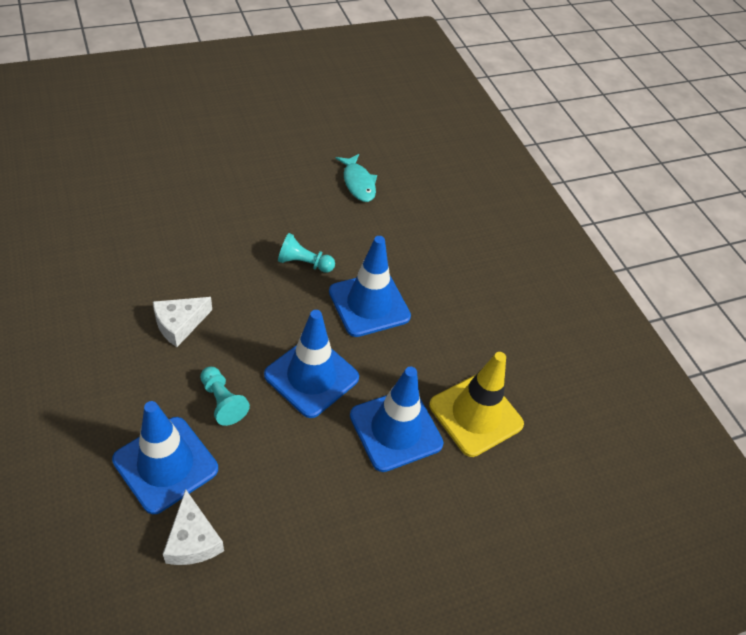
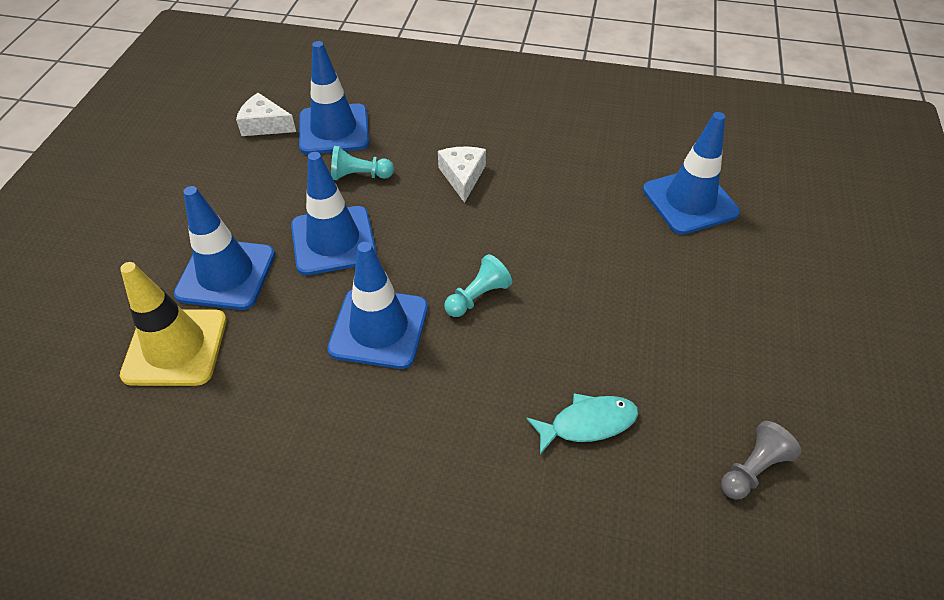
camera: 130 degrees right, 0 degrees up
(130, 180) = (690, 201): none -> blue traffic cone
(336, 120) = (752, 469): none -> grey pawn
(358, 183) = (588, 423): turquoise fish -> turquoise fish turned 150 degrees clockwise

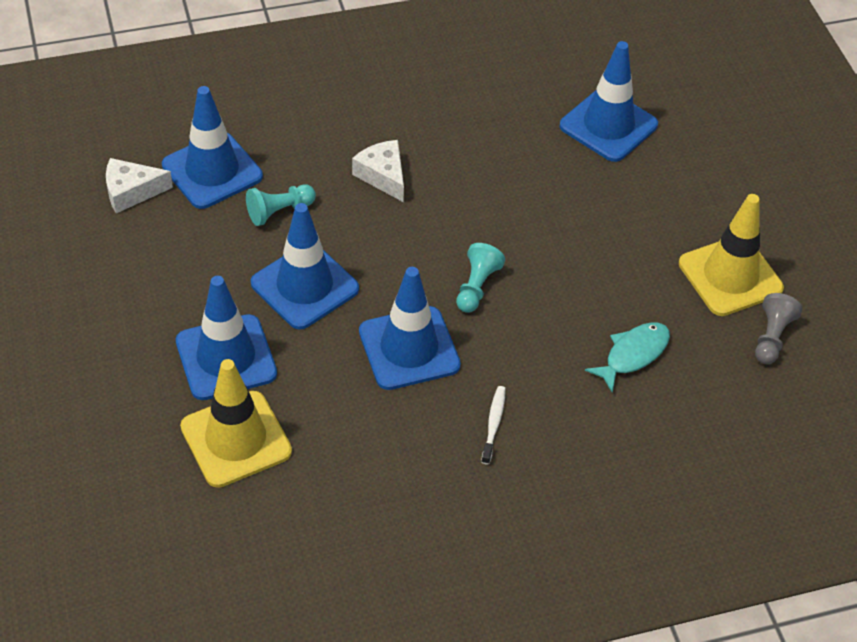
camera: 30 degrees left, 0 degrees up
(404, 434) = (494, 424): none -> white toothbrush
(738, 384) = (730, 276): none -> yellow traffic cone

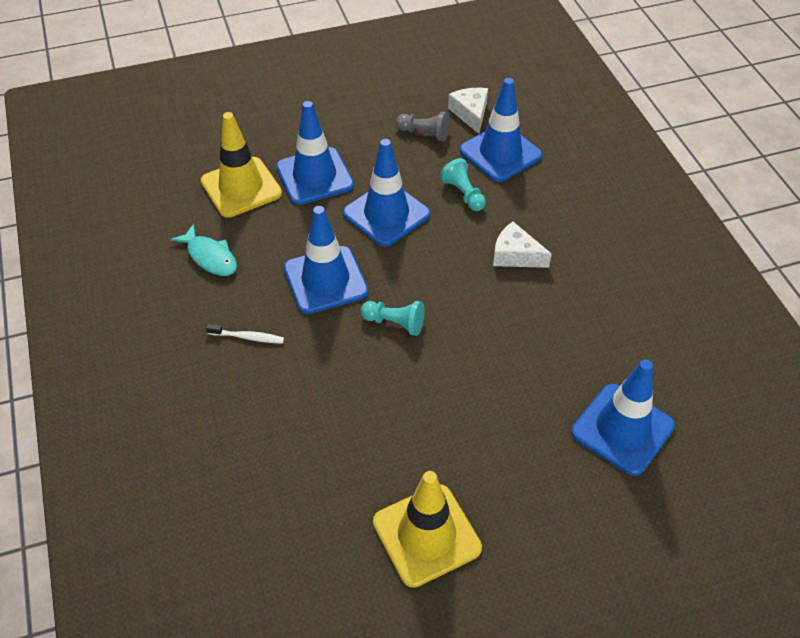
camera: 90 degrees right, 0 degrees up
(383, 176) = (515, 255): white cheese -> white cheese turned 120 degrees counterclockwise
(633, 354) = (322, 442): turquoise fish -> turquoise fish (210, 257)
(771, 337) = (346, 570): grey pawn -> grey pawn (424, 133)

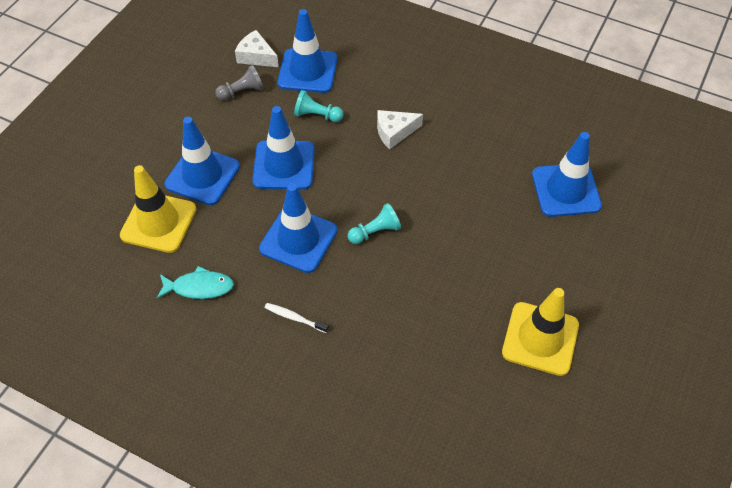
camera: 45 degrees left, 5 degrees up
(248, 337) = (294, 318): white toothbrush -> white toothbrush turned 120 degrees counterclockwise

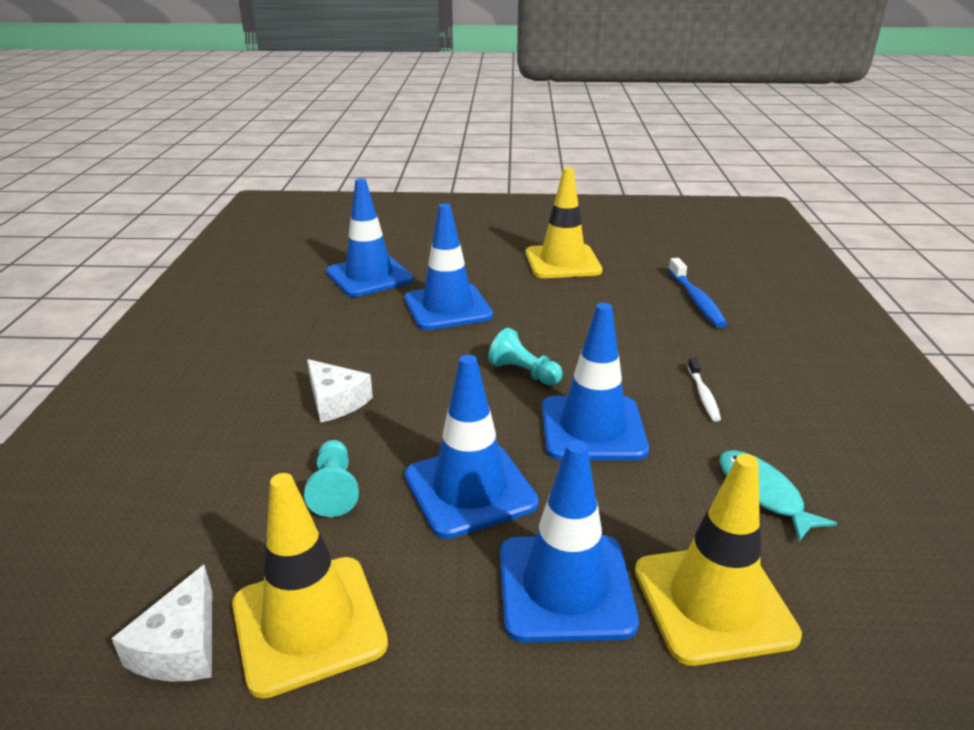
camera: 115 degrees left, 25 degrees down
(242, 91) = (308, 623): grey pawn -> yellow traffic cone
(308, 71) = (215, 541): blue traffic cone -> blue traffic cone (447, 307)
(420, 403) = (696, 300): none -> blue toothbrush

